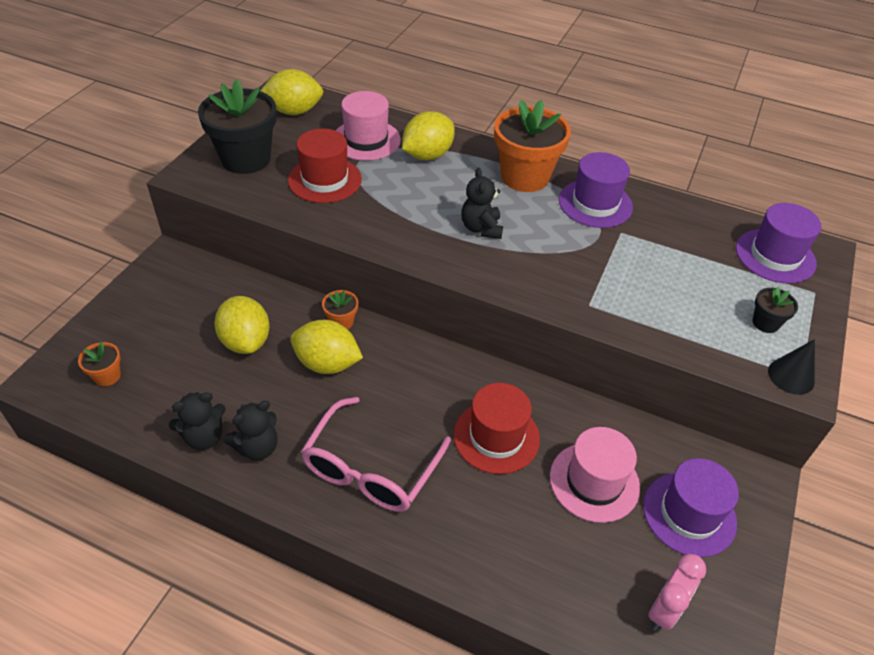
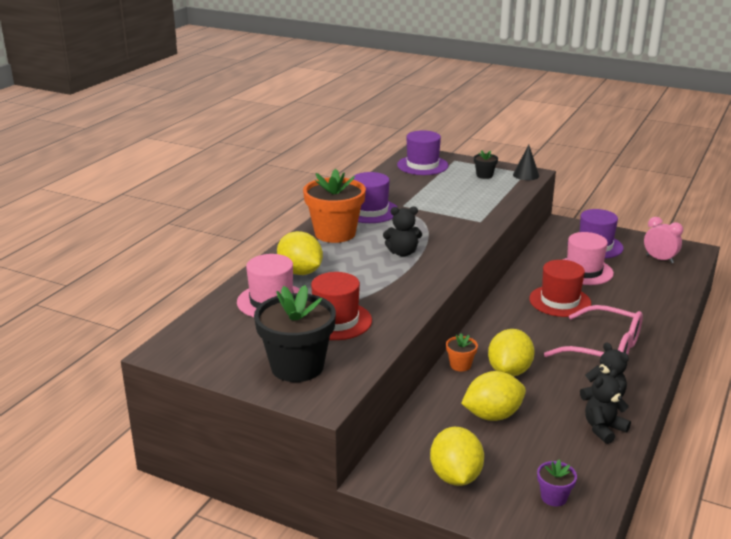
camera: 85 degrees left, 20 degrees down
(107, 376) = (554, 497): orange flower pot -> purple flower pot
(204, 437) = (603, 429): black teddy bear -> black teddy bear turned 105 degrees counterclockwise
(294, 111) = (209, 342): yellow lemon -> yellow lemon (455, 476)

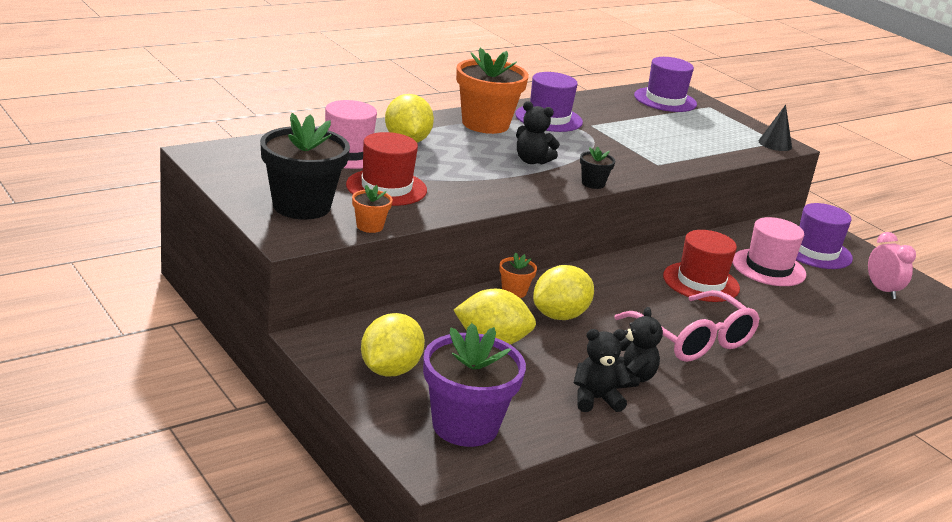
camera: 25 degrees right, 0 degrees up
(366, 362) = (369, 226): none -> orange flower pot
(484, 175) = (724, 129): black flower pot -> black flower pot (593, 183)
(554, 497) = (465, 426): purple flower pot -> purple flower pot, size x2.20

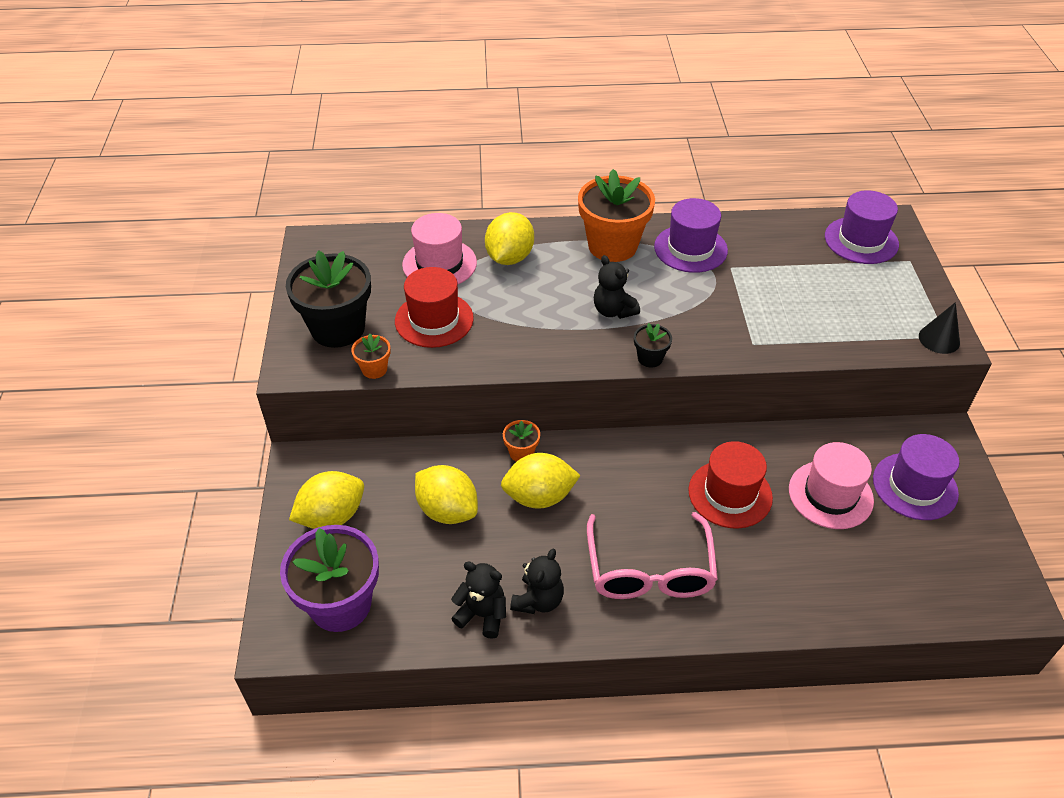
camera: 35 degrees right, 20 degrees up
(882, 290) = (947, 569): pink clock -> none

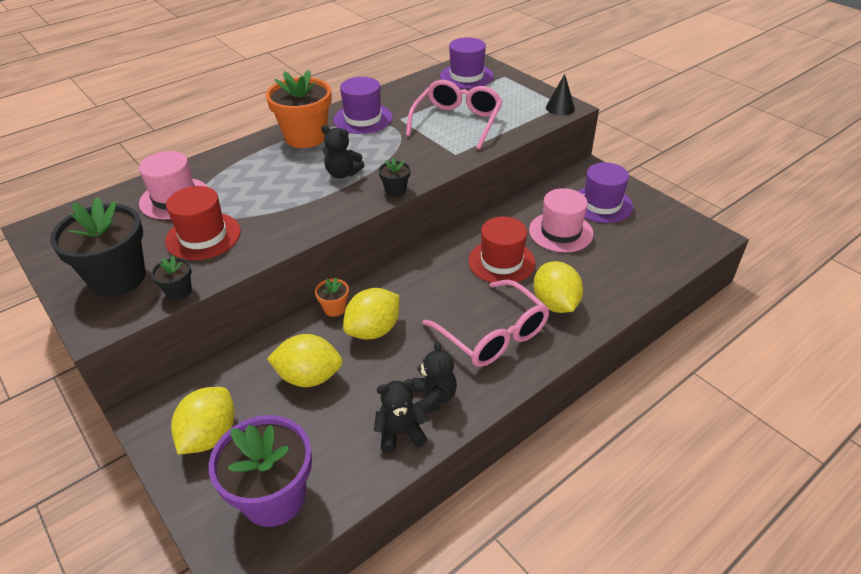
camera: 35 degrees left, 5 degrees down
(374, 369) = (179, 291): orange flower pot -> black flower pot
(509, 257) = (231, 173): yellow lemon -> yellow lemon (555, 304)
(793, 301) = (457, 122): none -> pink glasses

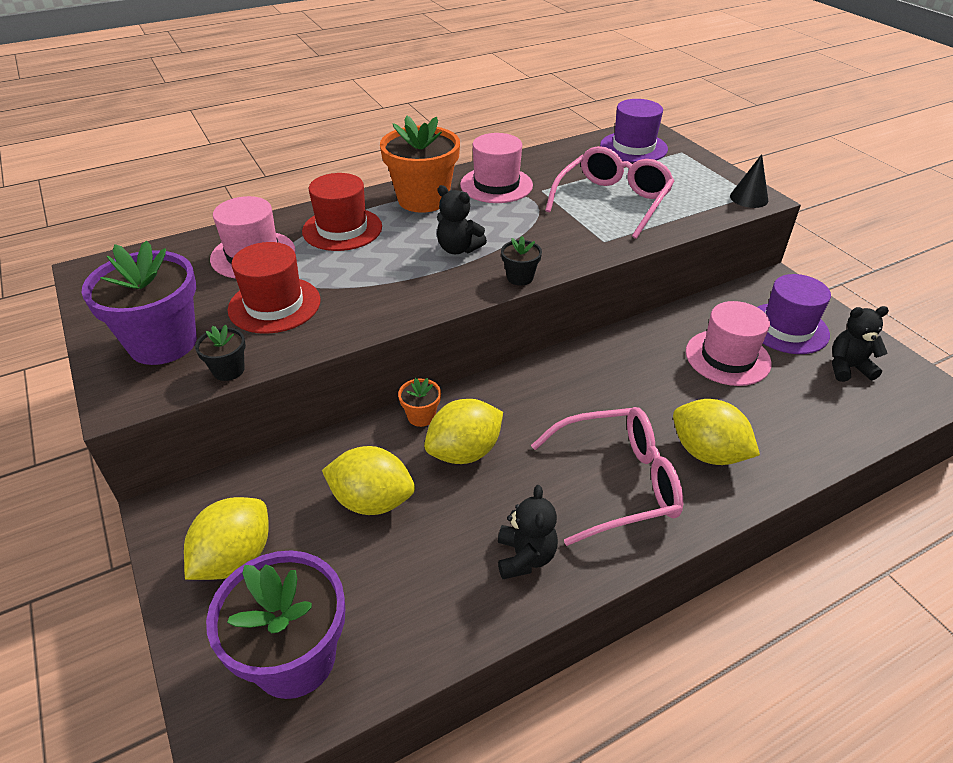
camera: 10 degrees right, 0 degrees up
(118, 278) = (163, 343): black flower pot -> purple flower pot
(363, 118) = (496, 185): purple hat -> pink hat
(400, 433) = (473, 598): black teddy bear -> black teddy bear (848, 368)
(493, 335) = (618, 482): pink glasses -> pink glasses turned 75 degrees counterclockwise
(501, 262) = (643, 386): red hat -> red hat (342, 229)
(555, 304) = (707, 453): yellow lemon -> yellow lemon turned 45 degrees counterclockwise

